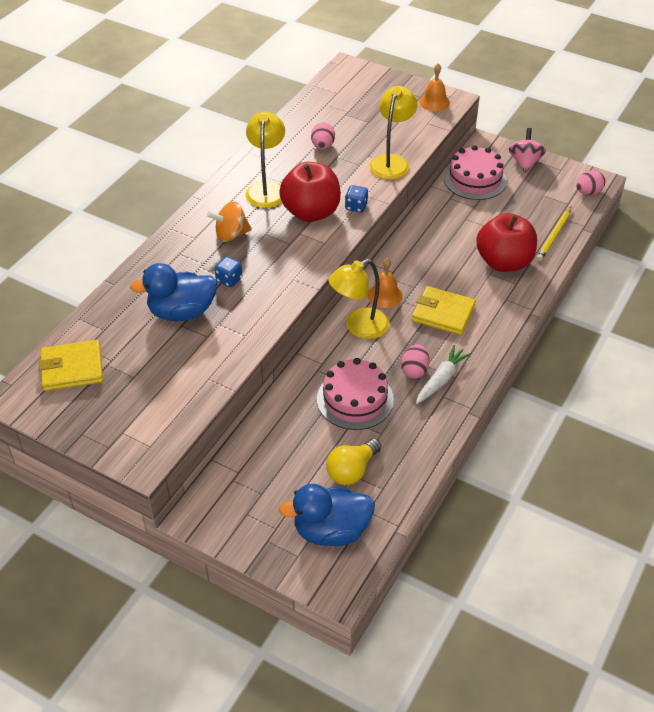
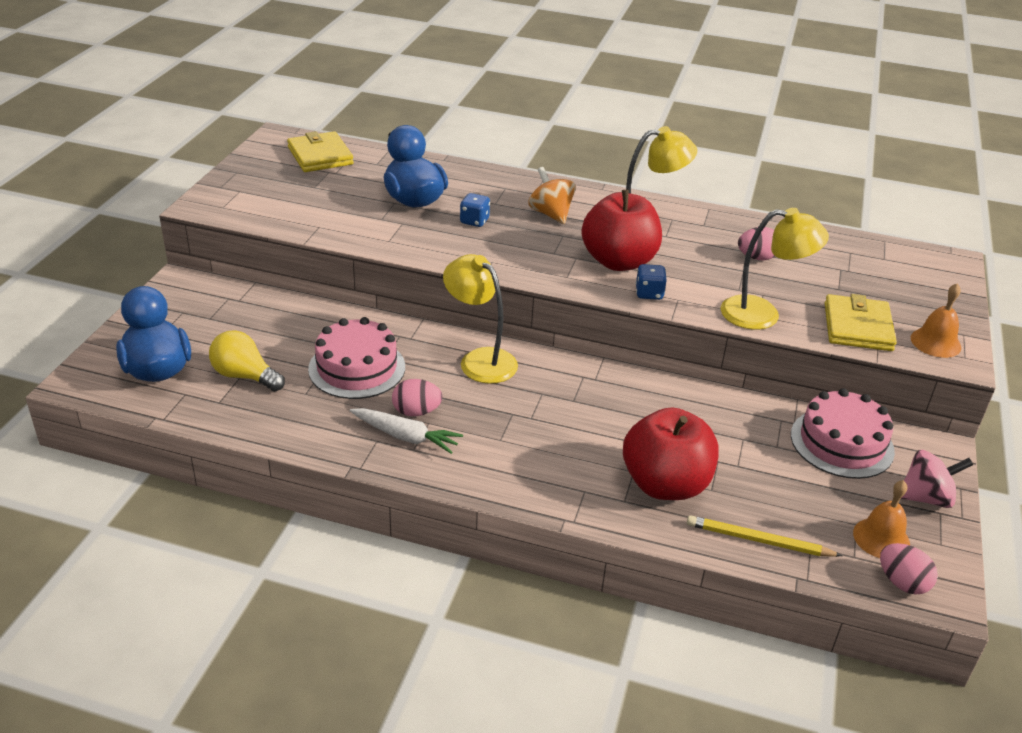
camera: 75 degrees right, 10 degrees down
(385, 295) = (546, 375): orange bell -> orange bell (881, 538)
(443, 313) = (531, 430): yellow wallet -> yellow wallet (857, 327)

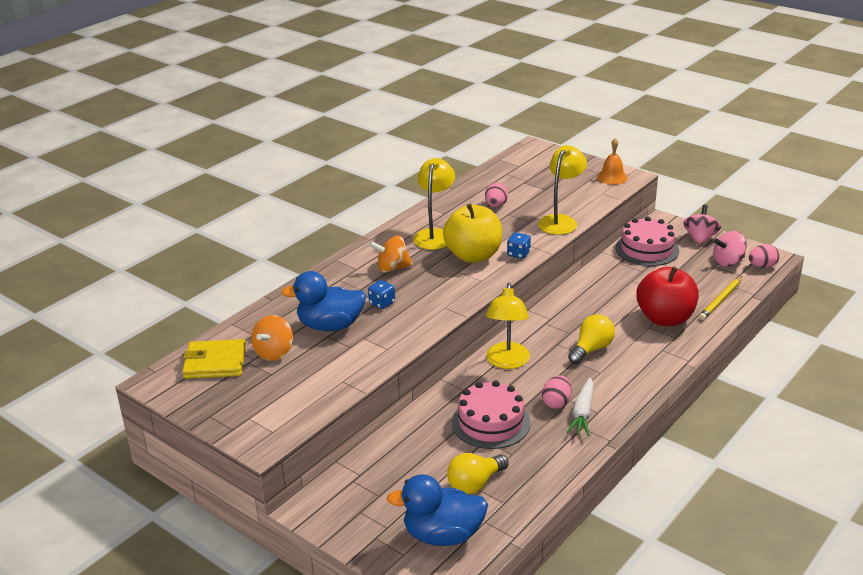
camera: 65 degrees left, 5 degrees down
(350, 180) = (274, 352): none -> orange spinning top
(405, 436) = (582, 413): white carrot -> white carrot turned 150 degrees clockwise
(480, 360) = (507, 362): yellow lamp -> yellow lamp turned 60 degrees counterclockwise
(547, 424) = (591, 349): none -> yellow light bulb
(618, 261) = (473, 256): red apple -> yellow apple
(857, 327) = (587, 195): yellow wallet -> none
(881, 538) = (728, 262): orange bell -> pink spinning top

